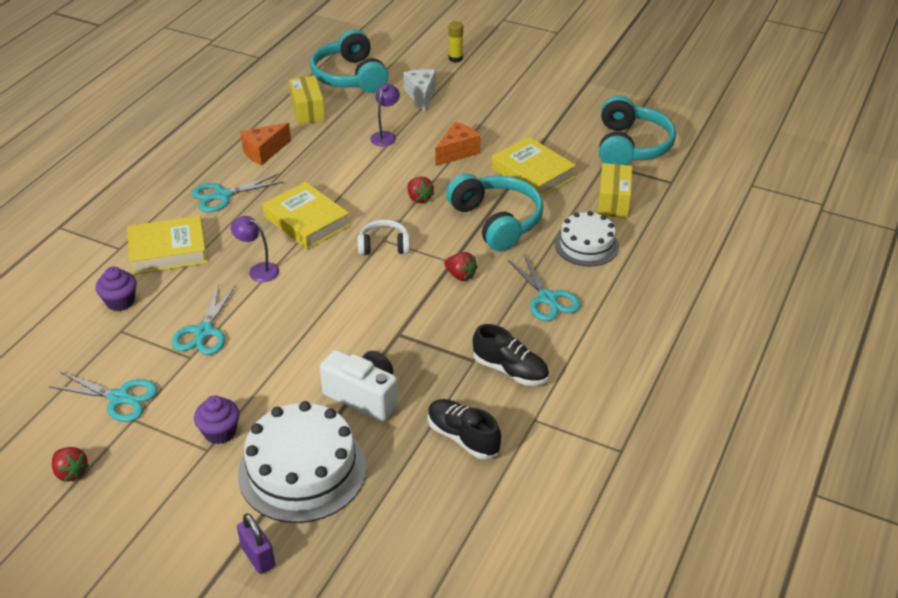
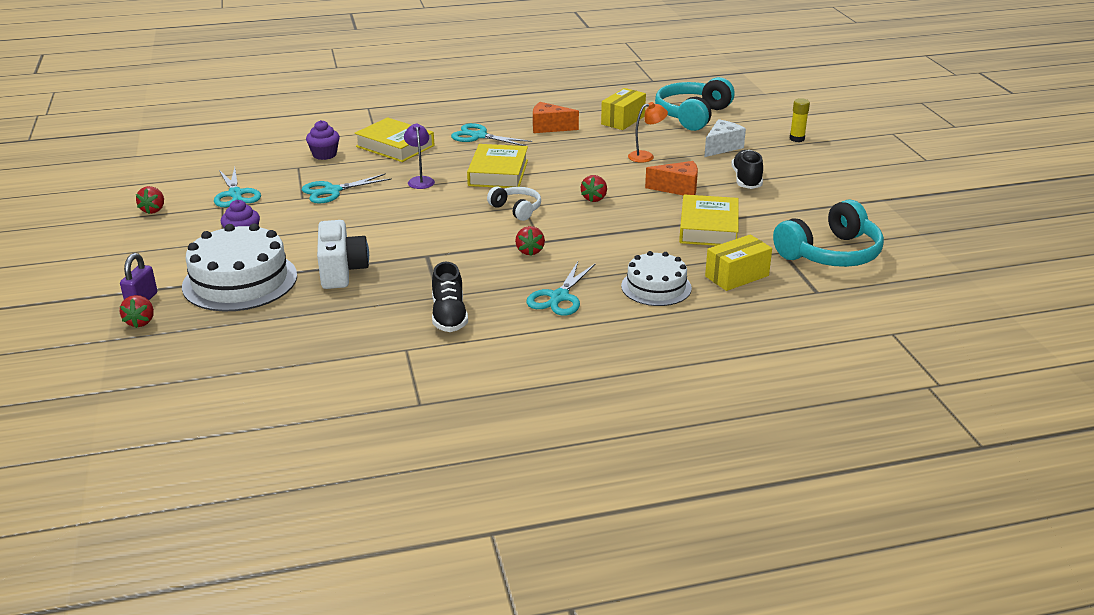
camera: 50 degrees right, 10 degrees down
(299, 574) = (140, 322): none -> red strawberry
(385, 136) = (646, 156): purple lamp -> orange lamp
(463, 437) = (347, 327): black shoe -> black shoe (746, 180)
(496, 221) = (620, 238): turquoise headphones -> none

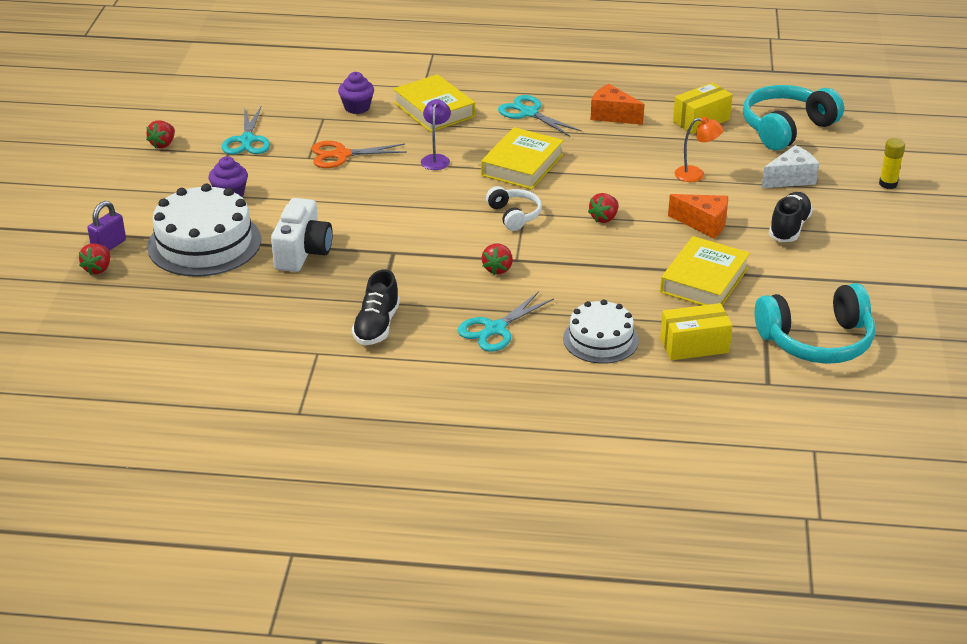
camera: 20 degrees right, 5 degrees up
(332, 191) = (342, 155): turquoise scissors -> orange scissors

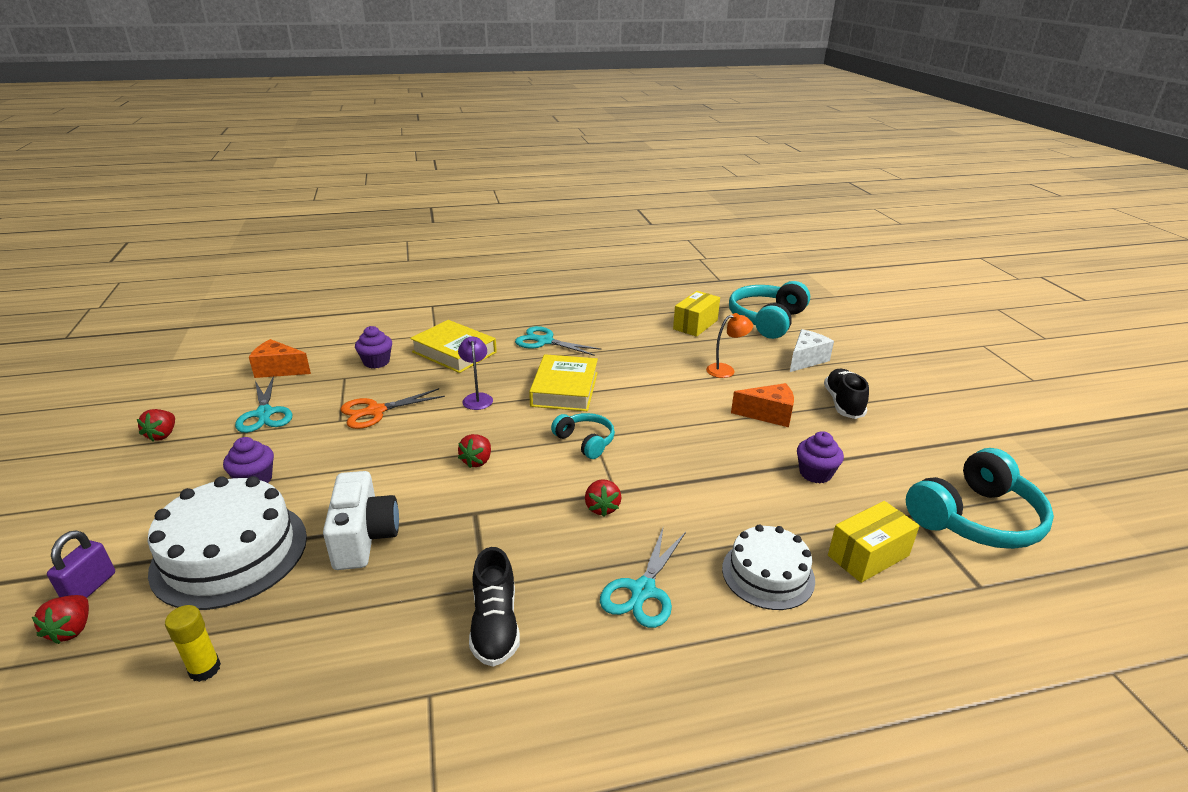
camera: 20 degrees left, 5 degrees down
(514, 215) = (585, 441): white headphones -> turquoise headphones
(604, 218) = (674, 427): red strawberry -> red strawberry (477, 461)
(612, 115) = (619, 332): orange cheese -> orange cheese (279, 370)
(704, 280) = (815, 473): yellow book -> purple cupcake
(888, 184) = (883, 350): yellow glue stick -> yellow glue stick (205, 669)

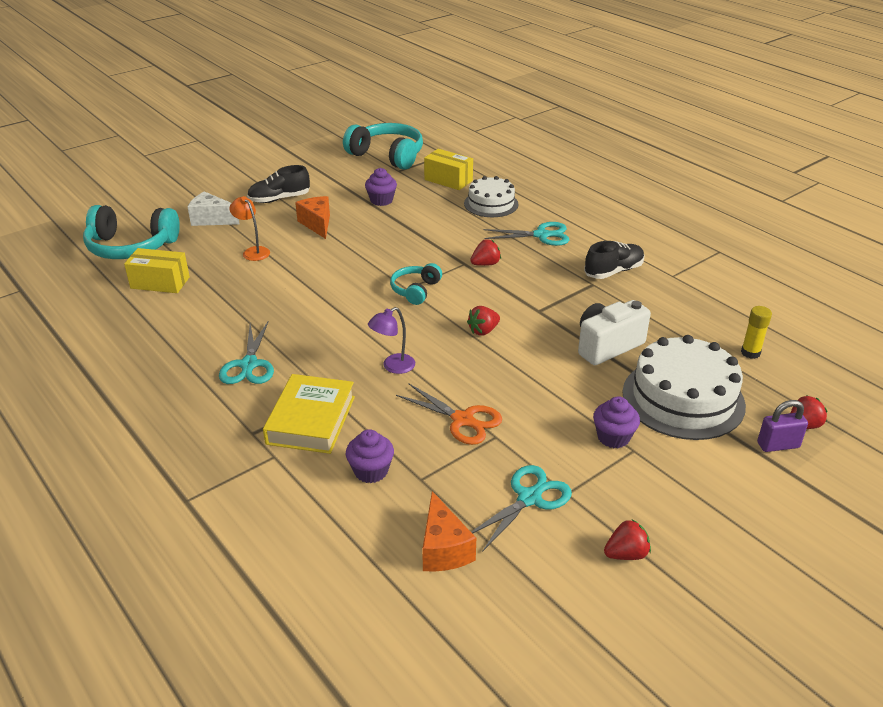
camera: 115 degrees left, 5 degrees up
(477, 461) = (483, 331): red strawberry -> red strawberry turned 150 degrees clockwise
(565, 389) = (342, 322): yellow book -> none

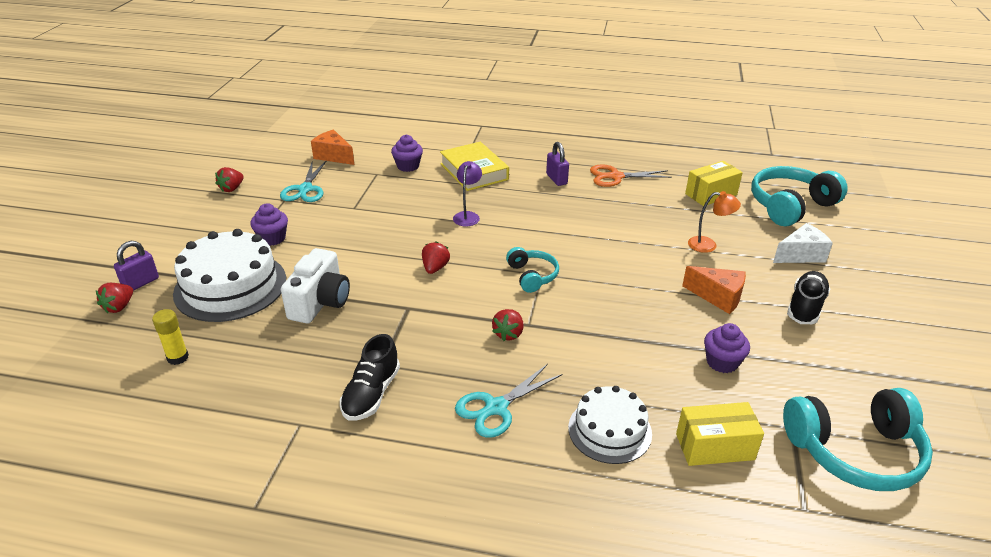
camera: 140 degrees right, 0 degrees up
(249, 365) = (556, 179): turquoise scissors -> purple padlock
(462, 420) = (384, 207): orange scissors -> orange scissors (616, 177)

